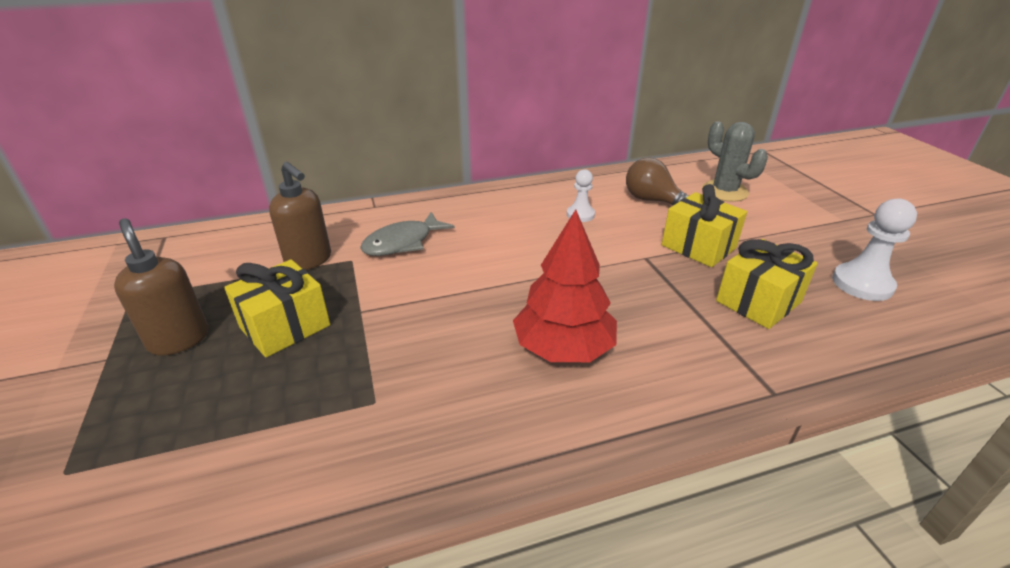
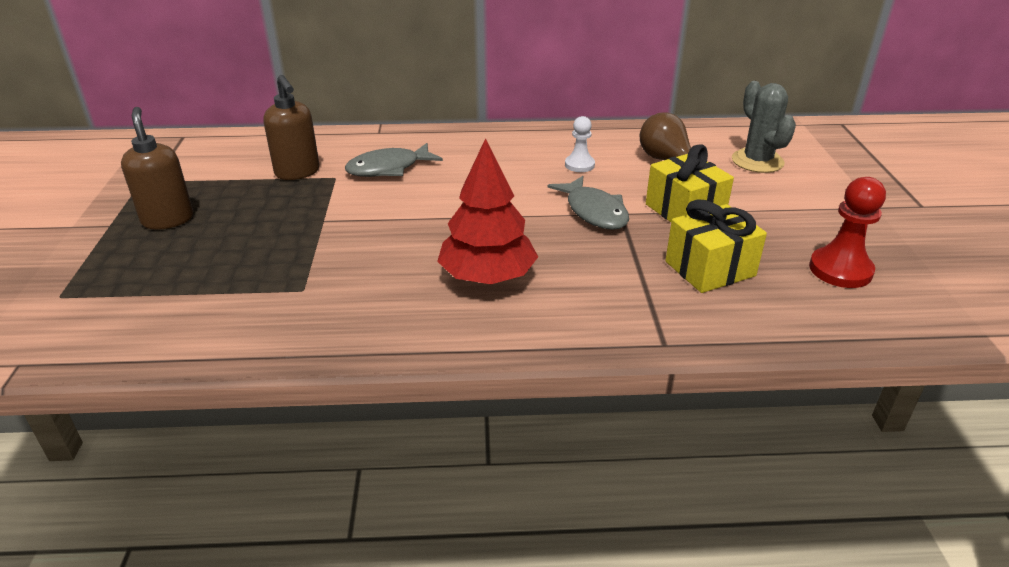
camera: 15 degrees right, 0 degrees up
(285, 326) = (255, 223): yellow gift -> none
(621, 259) = (594, 212): none -> grey fish
(862, 284) = (840, 270): white pawn -> red pawn

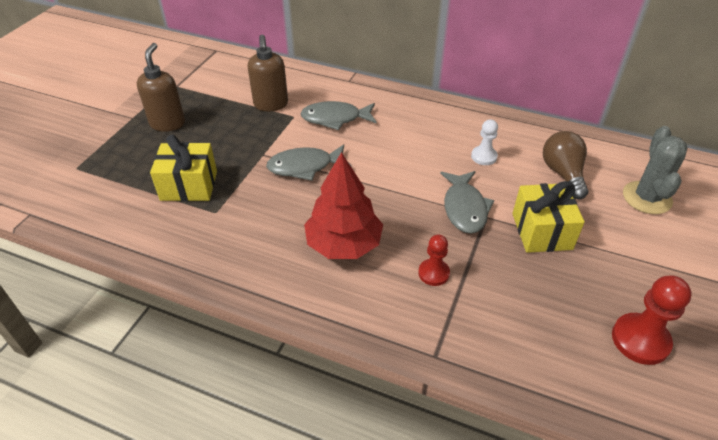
camera: 25 degrees right, 10 degrees up
(385, 219) = (305, 167): none -> grey fish
(606, 274) = (433, 273): none -> red pawn
(710, 268) = (522, 297): yellow gift -> yellow gift (189, 185)

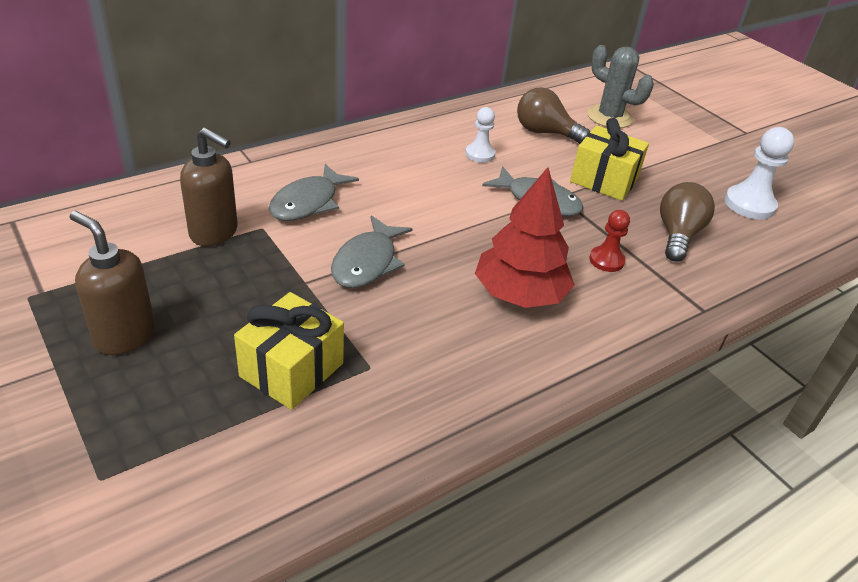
camera: 60 degrees left, 5 degrees down
(521, 304) = (677, 235): none -> brown light bulb
(640, 340) = (749, 204): red pawn -> white pawn

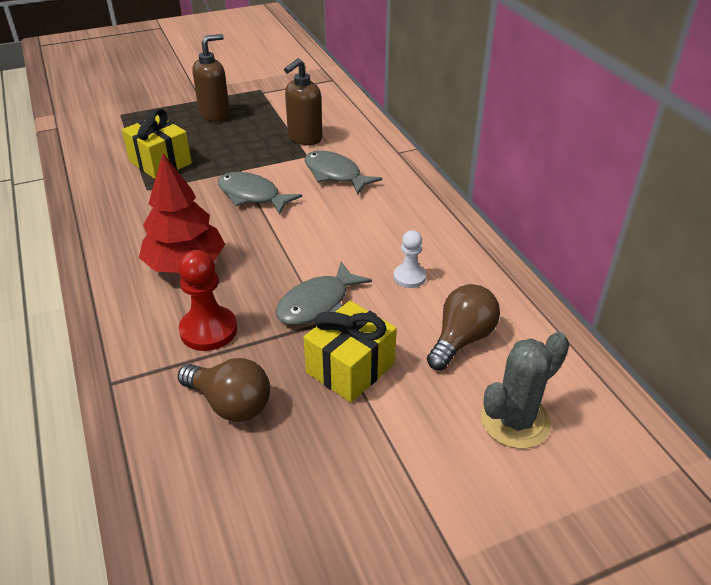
camera: 105 degrees right, 0 degrees up
(606, 260) = (208, 330): red pawn -> red pawn, size x1.61
(749, 204) = (274, 516): white pawn -> none

